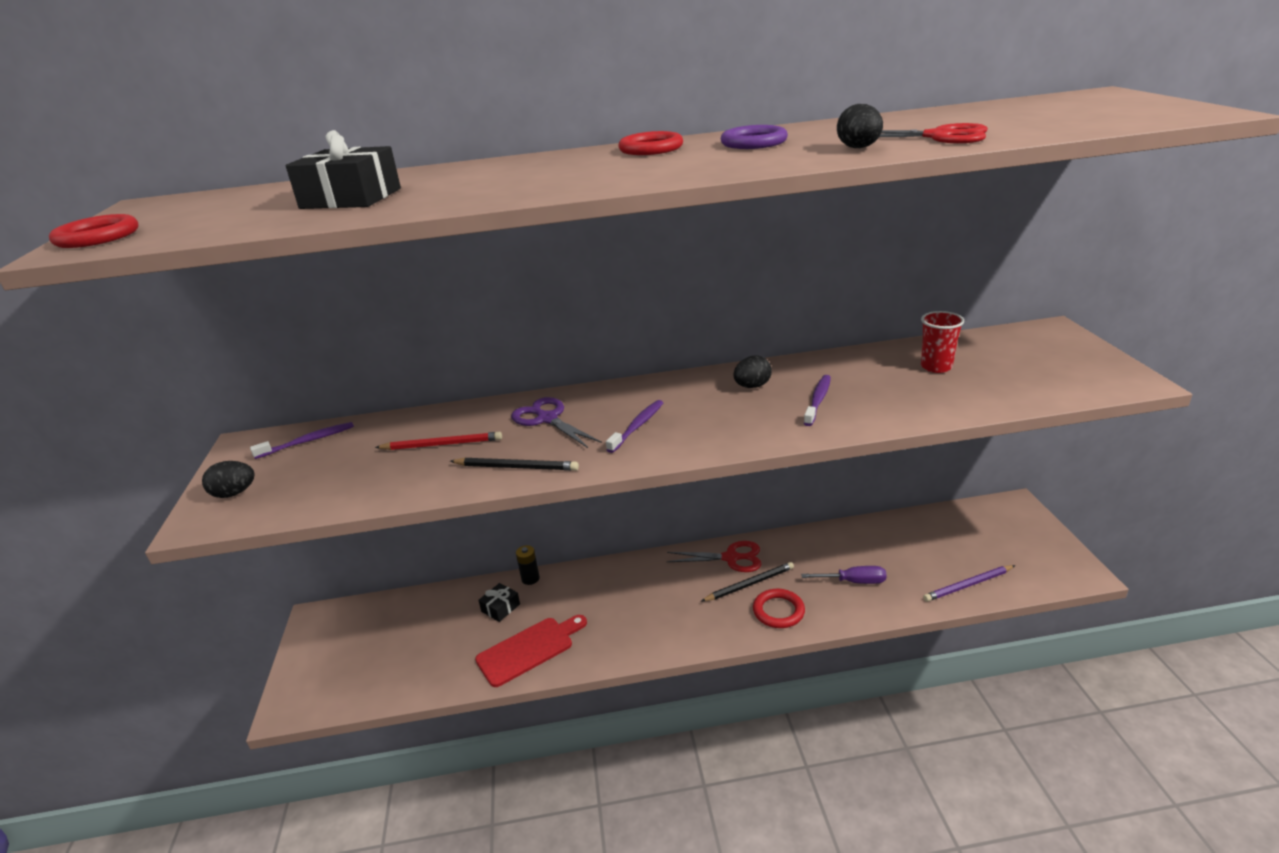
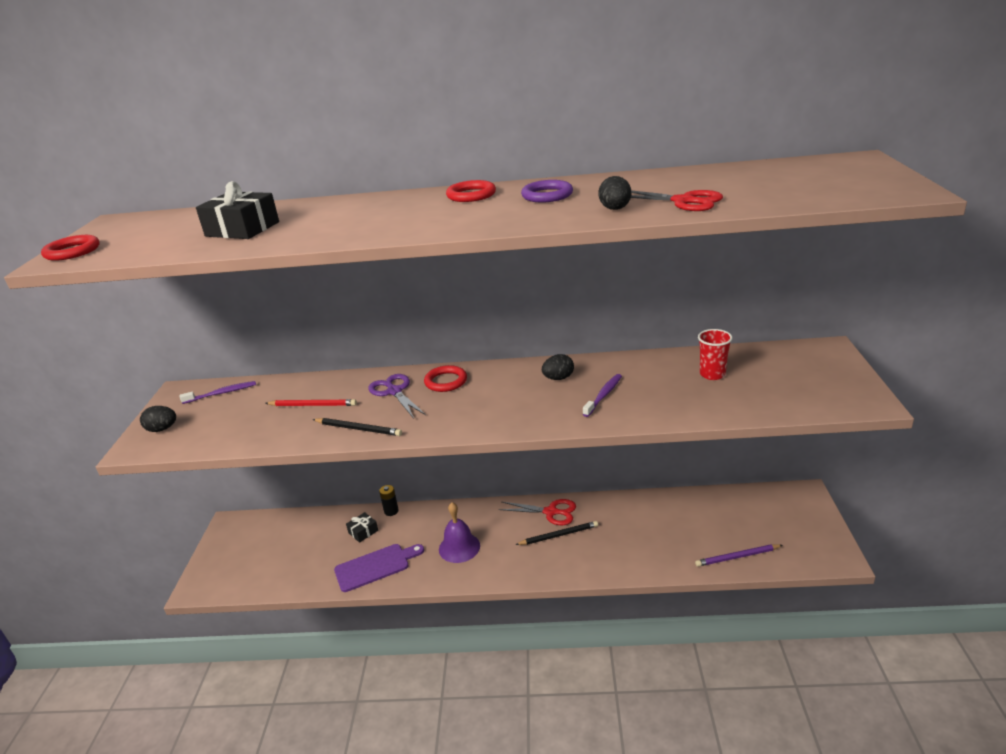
camera: 10 degrees right, 0 degrees up
(529, 649) = (375, 566): red cutting board -> purple cutting board
(630, 613) = (459, 547): none -> purple bell
(637, 426) = (457, 404): purple toothbrush -> none
(778, 611) = (574, 560): red ring -> red ring (446, 381)
(853, 581) = (643, 543): purple screwdriver -> none

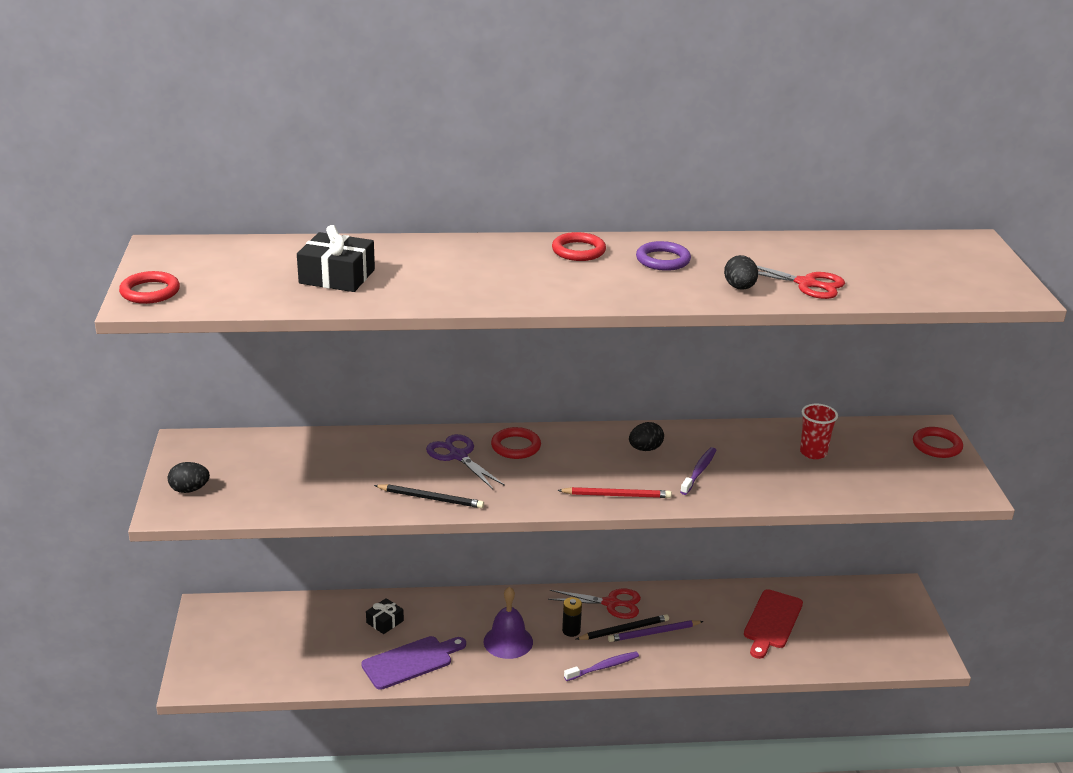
camera: 10 degrees left, 0 degrees up
(221, 393) = (243, 448): purple toothbrush -> purple toothbrush (603, 667)
(313, 405) = (365, 468): red pencil -> red pencil (616, 495)
(391, 511) = (414, 598): black battery -> black battery (571, 630)
(689, 525) = (772, 622): none -> red cutting board
(737, 557) = (826, 656): purple pencil -> purple pencil (654, 633)
(831, 363) = (937, 446): none -> red ring

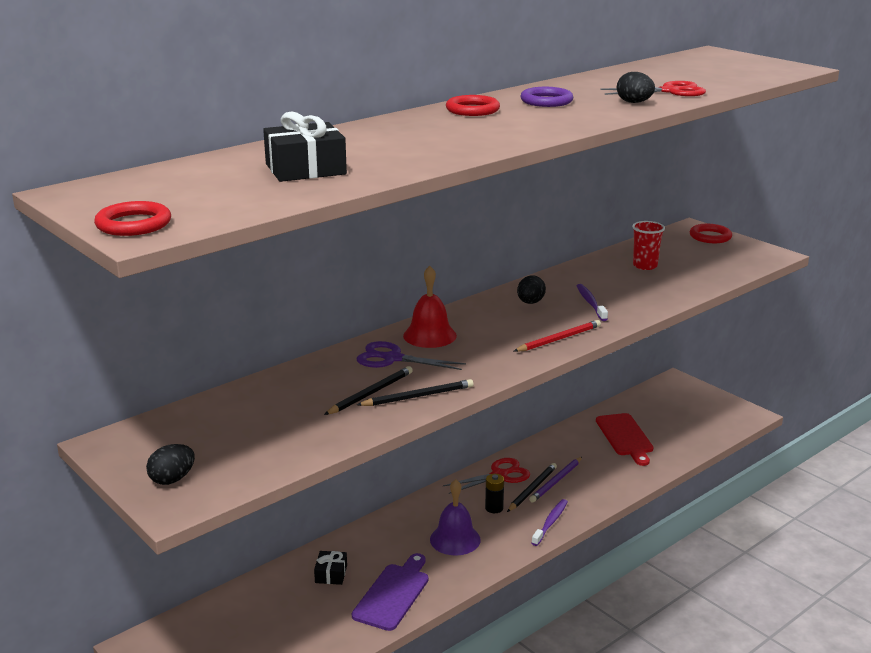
camera: 35 degrees left, 5 degrees down
(401, 480) = (370, 393): none -> black pencil
(516, 446) = (429, 335): red ring -> red bell

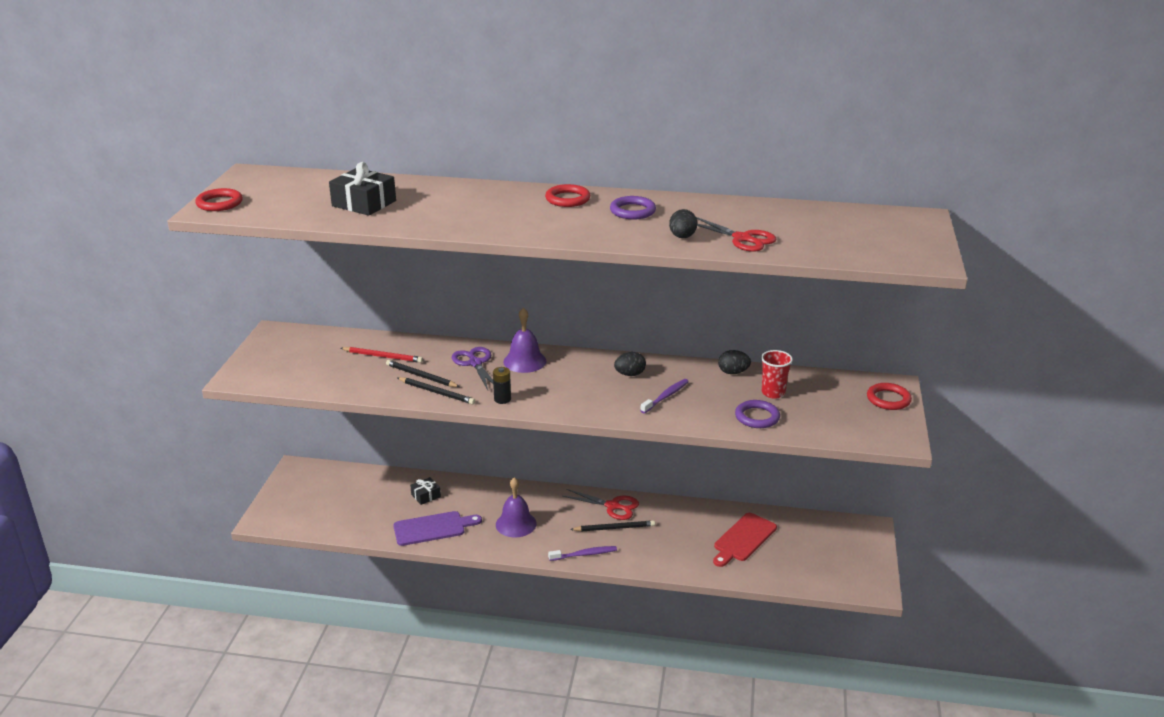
camera: 50 degrees right, 5 degrees up
(172, 479) = (260, 365): black egg -> black egg (733, 372)
(370, 393) = (421, 376): black pencil -> black pencil turned 150 degrees counterclockwise
(429, 335) = (524, 361): red bell -> purple bell
(494, 508) = (570, 523): black battery -> black battery (502, 399)
(556, 481) = (638, 534): purple pencil -> none
(559, 339) = (586, 407): red pencil -> red pencil (383, 356)
(674, 284) = (757, 417): none -> purple ring

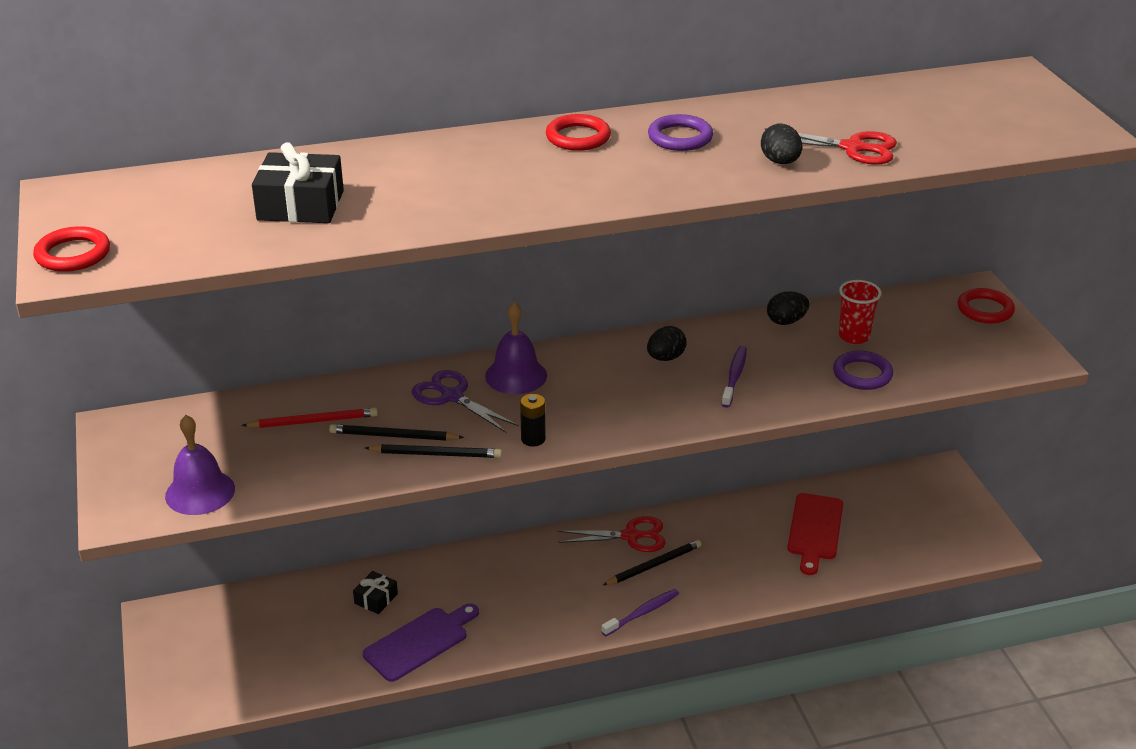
camera: 25 degrees left, 5 degrees up
(516, 524) = (526, 600): purple bell -> purple bell (200, 492)

